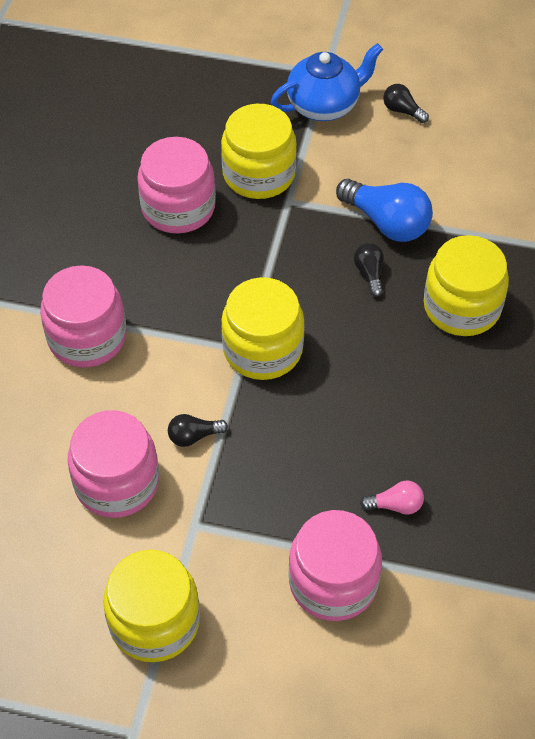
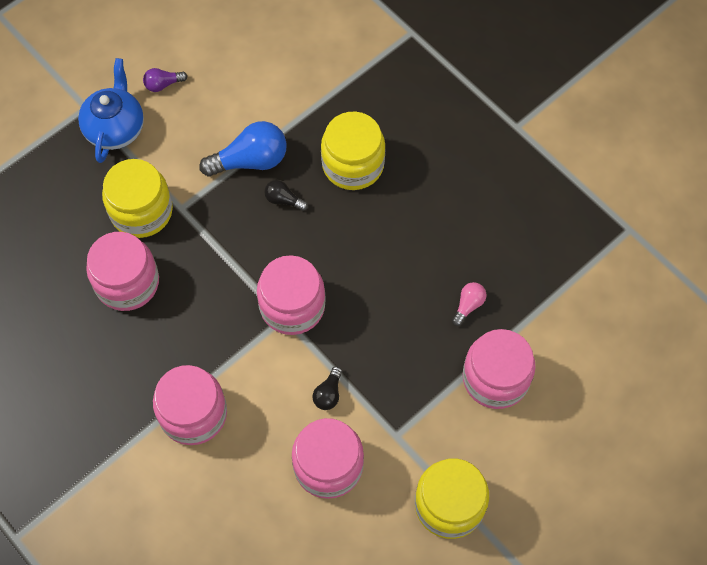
camera: 55 degrees left, 10 degrees up
(263, 349) = (292, 306): yellow jar -> pink jar
(402, 111) = (163, 84): black light bulb -> purple light bulb

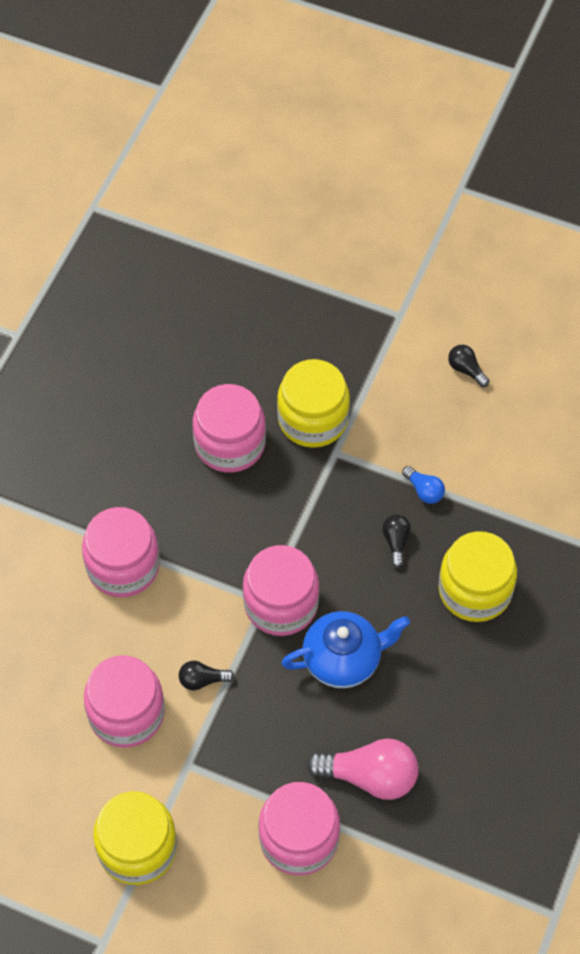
camera: 65 degrees right, 5 degrees down
(115, 128) = (391, 352): blue teapot -> blue teapot (343, 659)
(163, 84) = (466, 370): purple light bulb -> black light bulb
(250, 160) = (424, 490): blue light bulb -> blue light bulb, size x0.51
(468, 305) = (369, 776): pink light bulb -> pink light bulb, size x1.97

